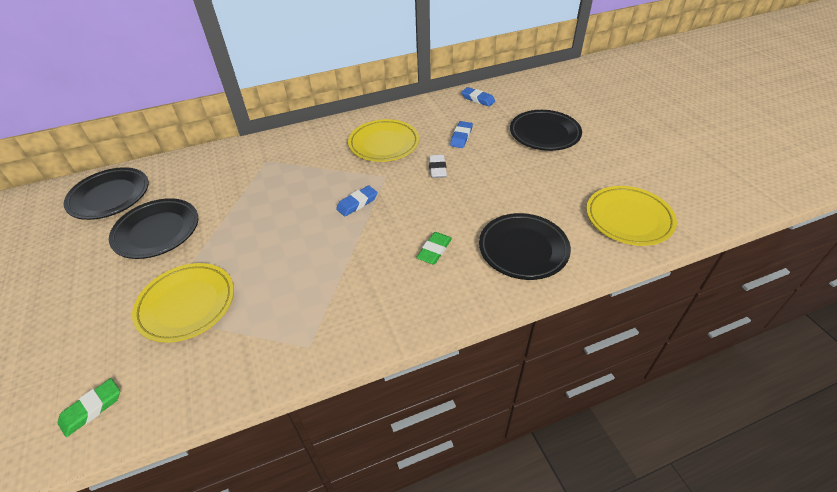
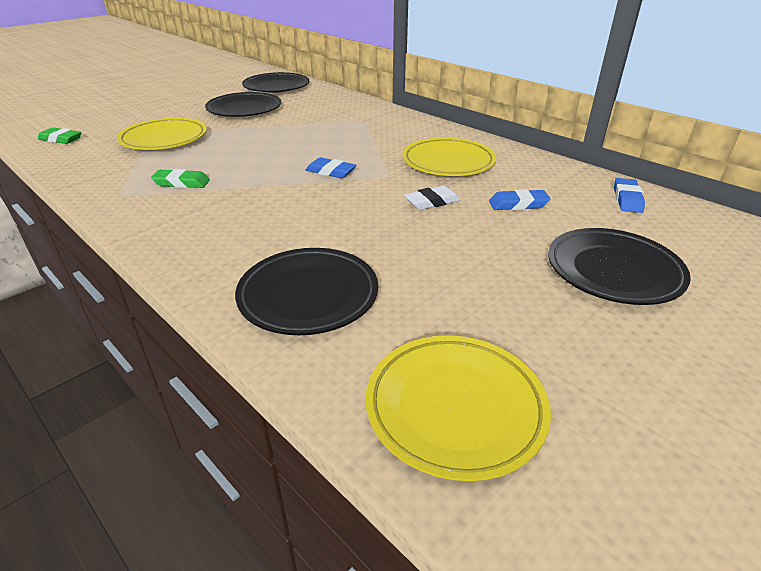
camera: 65 degrees right, 10 degrees down
(434, 250) = (275, 230): green eraser -> green eraser (182, 183)

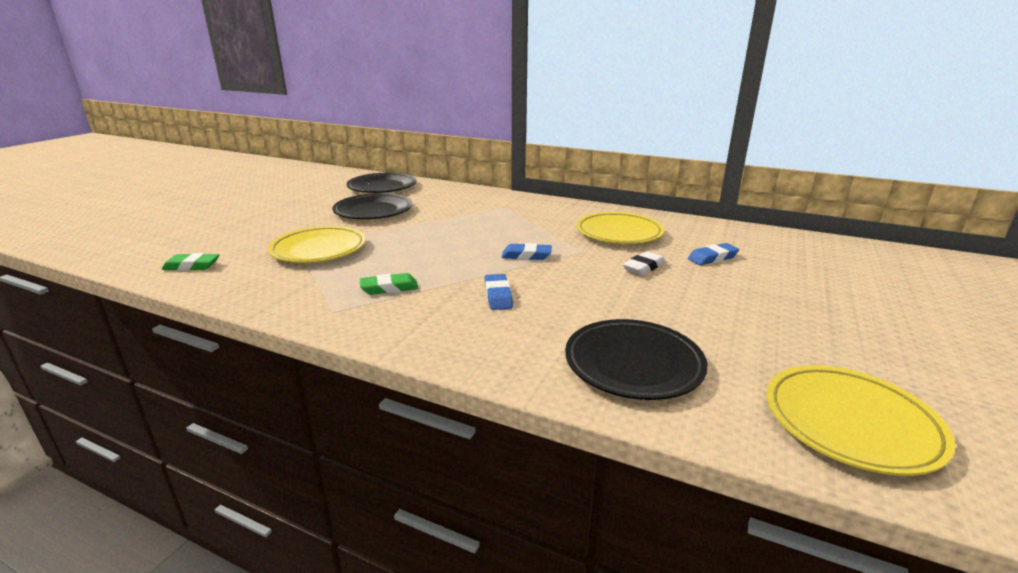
camera: 20 degrees left, 10 degrees down
(613, 271) = (836, 296): black plate -> none
(627, 199) = (784, 241): blue eraser -> blue eraser (498, 295)

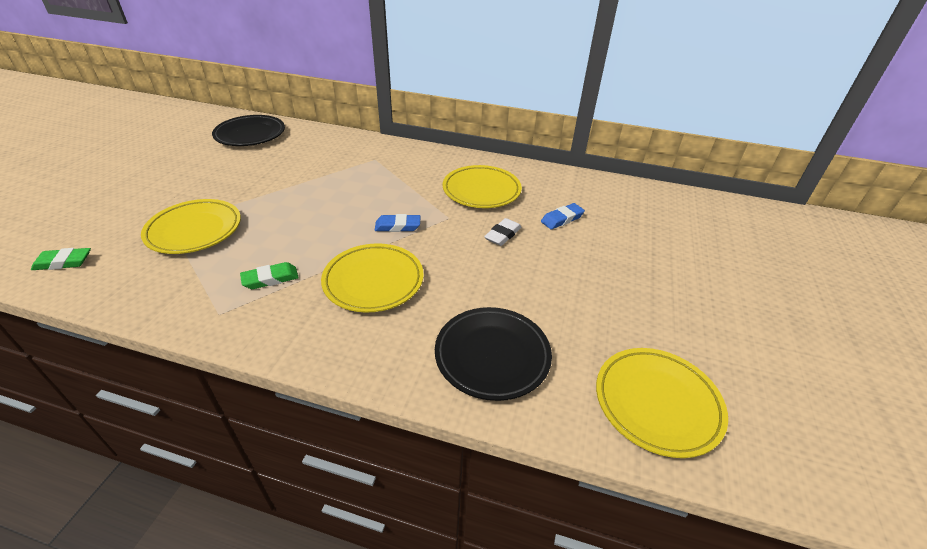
camera: 10 degrees left, 15 degrees up
(373, 211) = (244, 171): black plate -> none
(498, 295) = (373, 281): blue eraser -> yellow plate

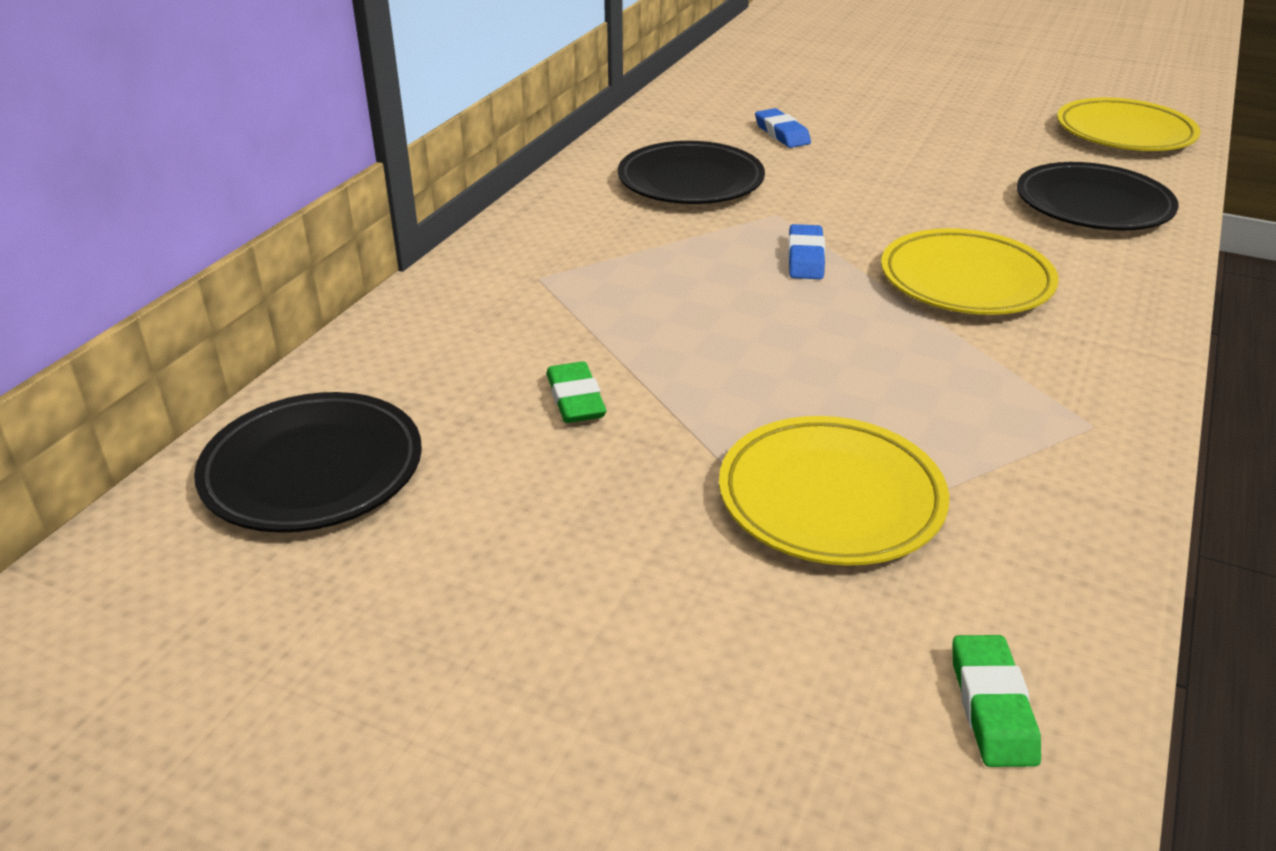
camera: 80 degrees left, 5 degrees down
(270, 279) = (983, 379): green eraser -> green eraser (575, 399)
(481, 191) = (690, 182): yellow plate -> black plate
(502, 235) = (827, 177): white eraser -> none

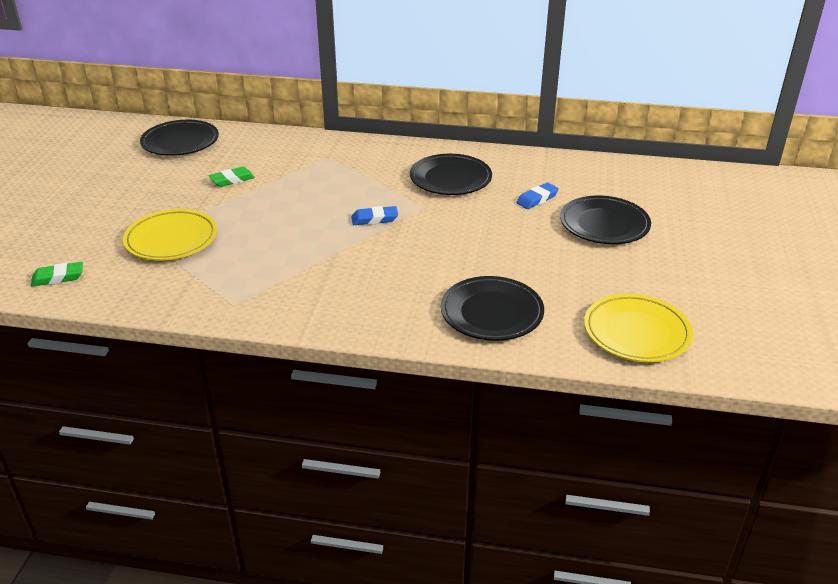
camera: 75 degrees right, 0 degrees up
(867, 108) = (604, 225): none -> black plate
(965, 281) = (367, 267): yellow plate -> none

